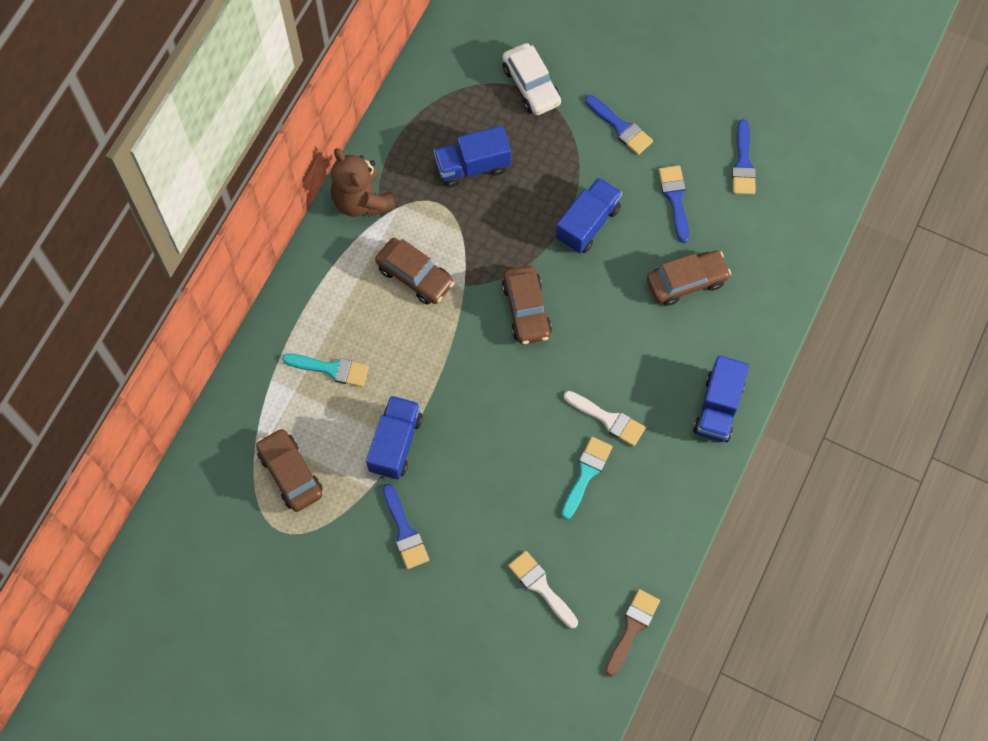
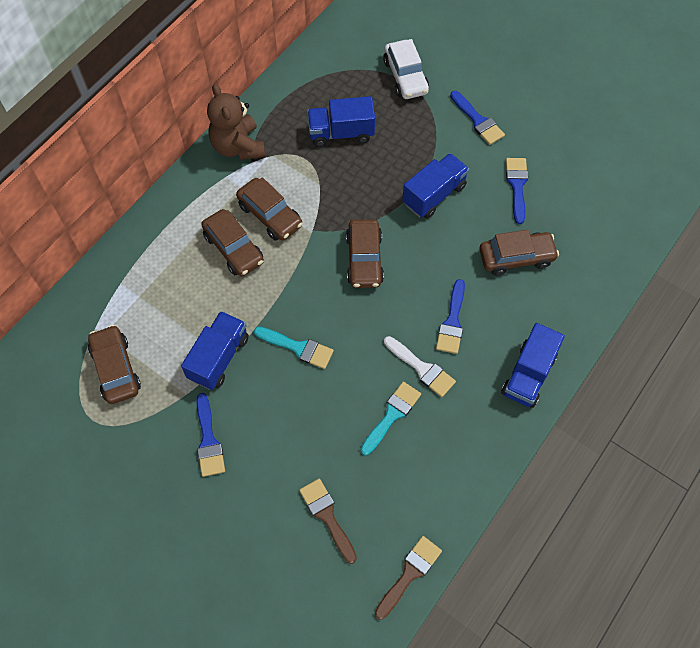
camera: 10 degrees right, 5 degrees down
(331, 369) = (176, 283): turquoise brush -> turquoise brush (298, 348)
(384, 320) = (234, 248): none -> brown car
(541, 587) = (327, 516): white brush -> brown brush
(743, 163) = (583, 165): blue brush -> blue brush (452, 322)

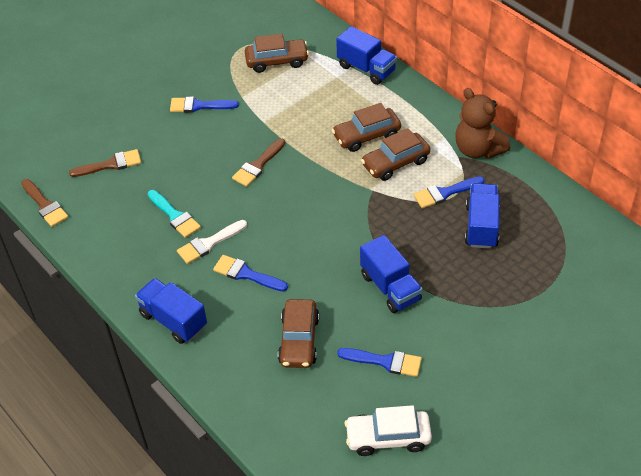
camera: 105 degrees right, 15 degrees down
(218, 357) = (266, 117): blue truck -> blue truck (366, 69)
(238, 146) = (478, 149): brown teddy bear -> brown teddy bear turned 120 degrees counterclockwise
(298, 348) = (258, 165): turquoise brush -> brown brush
(364, 259) = (331, 222): brown car -> none
(405, 77) = (550, 292): white car -> white car (388, 437)
(478, 121) = (479, 345): blue brush -> blue brush (445, 193)

